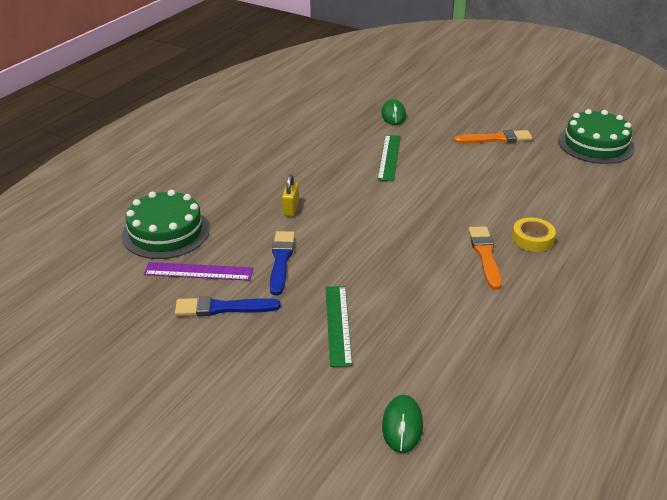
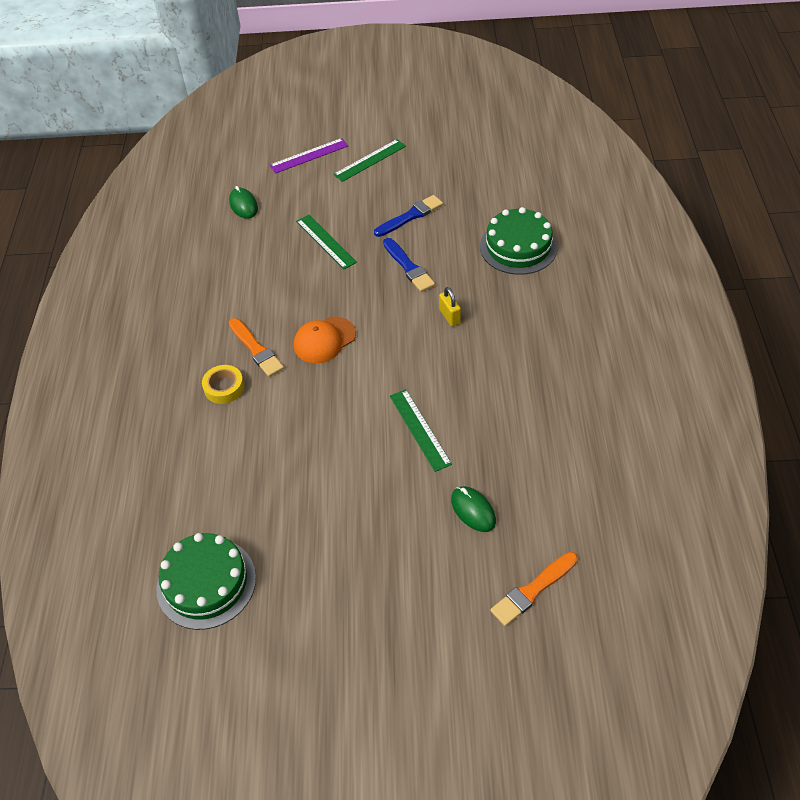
camera: 150 degrees right, 15 degrees up
(185, 406) = (370, 160): none -> green ruler
(198, 271) = (456, 231): purple ruler -> purple ruler (309, 156)
(415, 236) = (324, 340): none -> orange cap
(495, 139) = (328, 528): orange brush -> orange brush (533, 590)

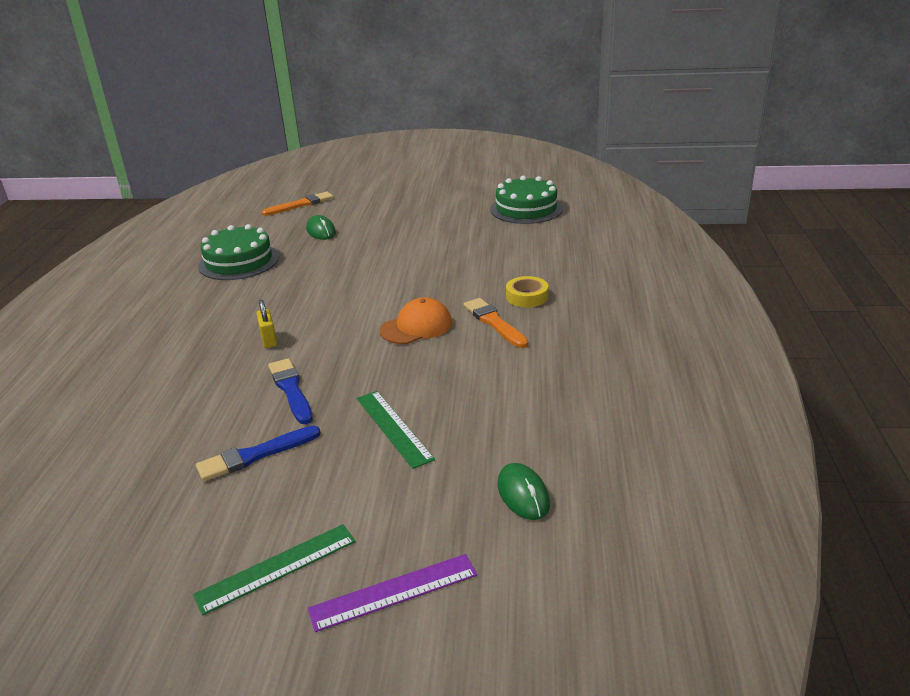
camera: 175 degrees left, 20 degrees down
(419, 429) = (342, 267): green ruler -> none
(518, 247) = (135, 404): green cake -> green cake (239, 261)

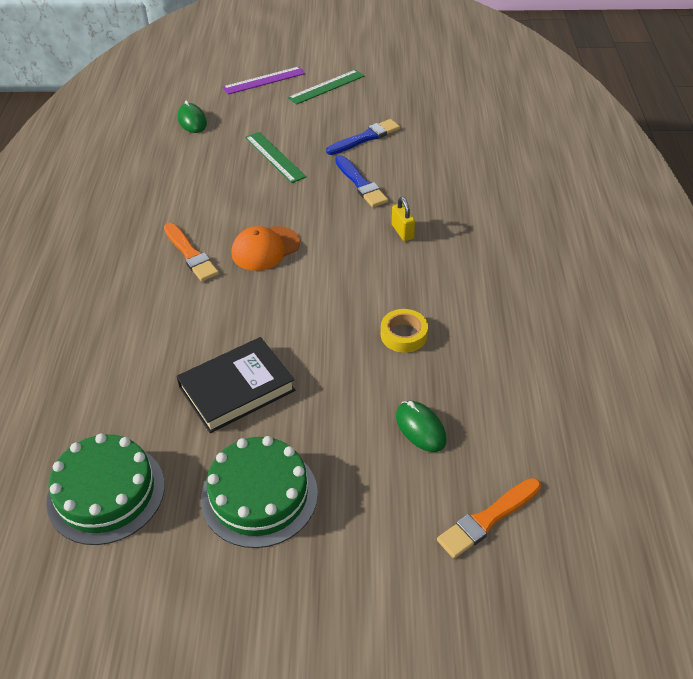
camera: 175 degrees right, 15 degrees up
(239, 261) = (502, 354): green cake -> green cake (259, 495)
(445, 245) = (237, 389): none -> black book
(527, 297) = (151, 290): yellow tape -> yellow tape (403, 335)

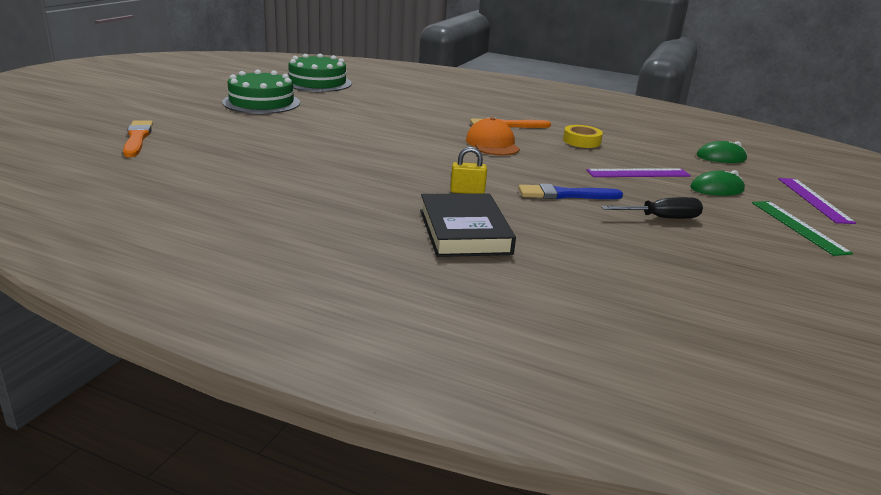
camera: 110 degrees right, 20 degrees down
(237, 389) = (351, 112): black book -> black book (464, 231)
(275, 157) = (638, 173): green ruler -> purple ruler
(365, 138) = (661, 218): blue brush -> black screwdriver
(403, 335) = (332, 159): yellow tape -> yellow tape (581, 141)
(420, 428) = (237, 141): green mouse -> green mouse (717, 189)

